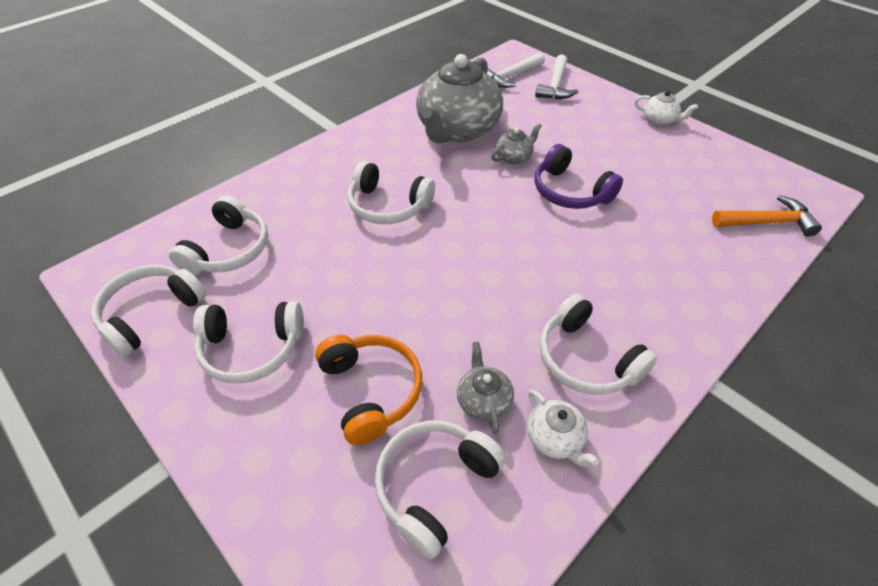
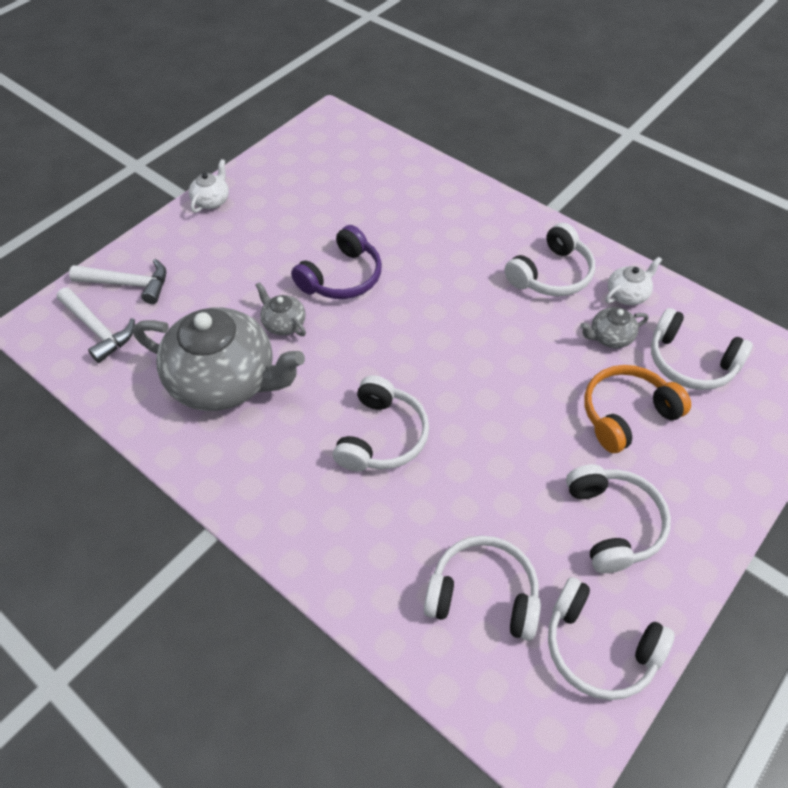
camera: 95 degrees left, 5 degrees up
(767, 222) = (373, 153): orange hammer -> none

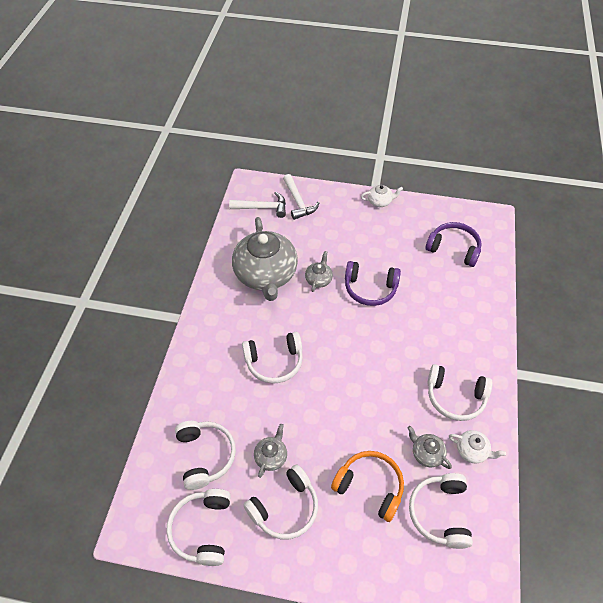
camera: 60 degrees right, 0 degrees up
(98, 330) = (263, 208): white hammer -> white hammer turned 105 degrees counterclockwise
(346, 172) = (453, 249): none -> purple headphones
(529, 507) = (271, 456): none -> grey teapot

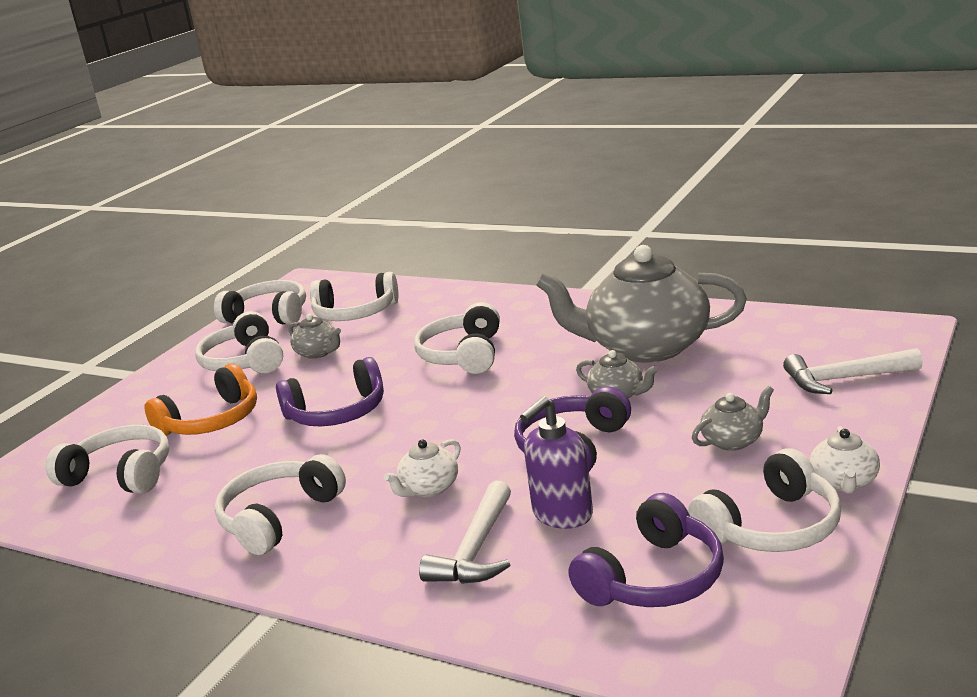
camera: 110 degrees right, 30 degrees down
(263, 208) = (827, 343): white hammer -> white hammer (476, 550)
(350, 410) = (337, 412): none -> purple headphones
(414, 219) = (772, 527): none -> white headphones
(422, 283) = (562, 515): none -> purple soap dispenser
(426, 453) = (212, 474): grey teapot -> grey teapot (733, 441)
(472, 451) = (174, 520): white teapot -> white teapot (429, 488)

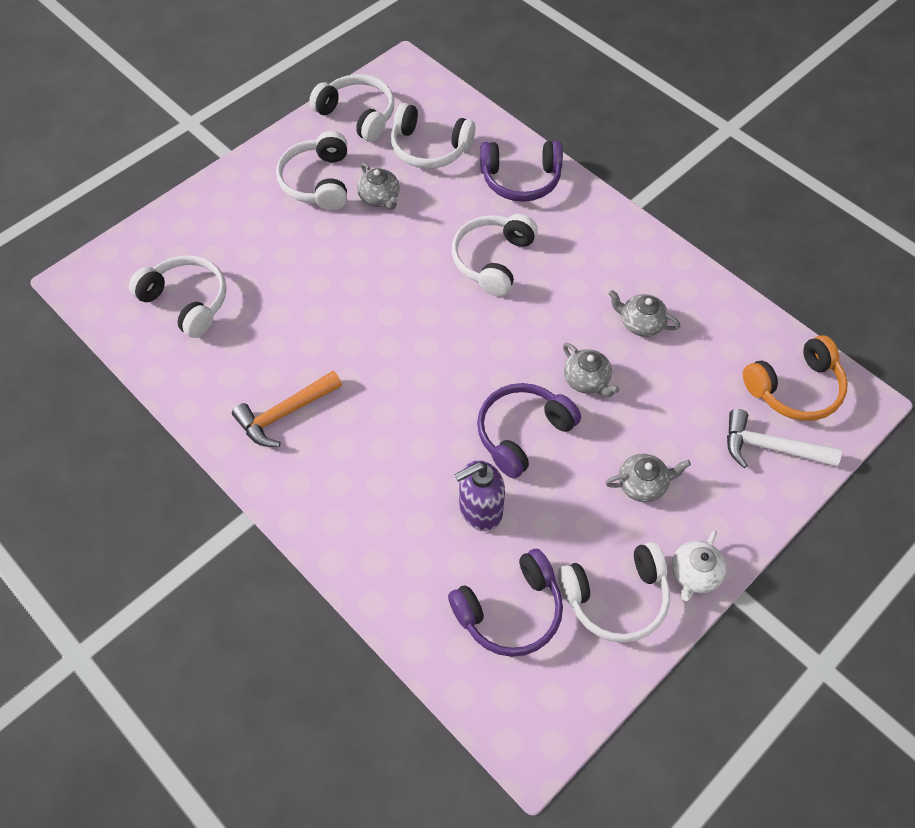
camera: 15 degrees right, 35 degrees up
(212, 421) = (270, 260): orange headphones -> orange headphones (795, 389)
(279, 517) = (284, 414): white headphones -> orange hammer
(337, 412) = (367, 296): purple headphones -> purple headphones (521, 179)
(429, 488) = (400, 431): white teapot -> none
(476, 550) = (405, 521): white hammer -> none
(646, 347) = (640, 323): grey teapot -> grey teapot, size x0.42

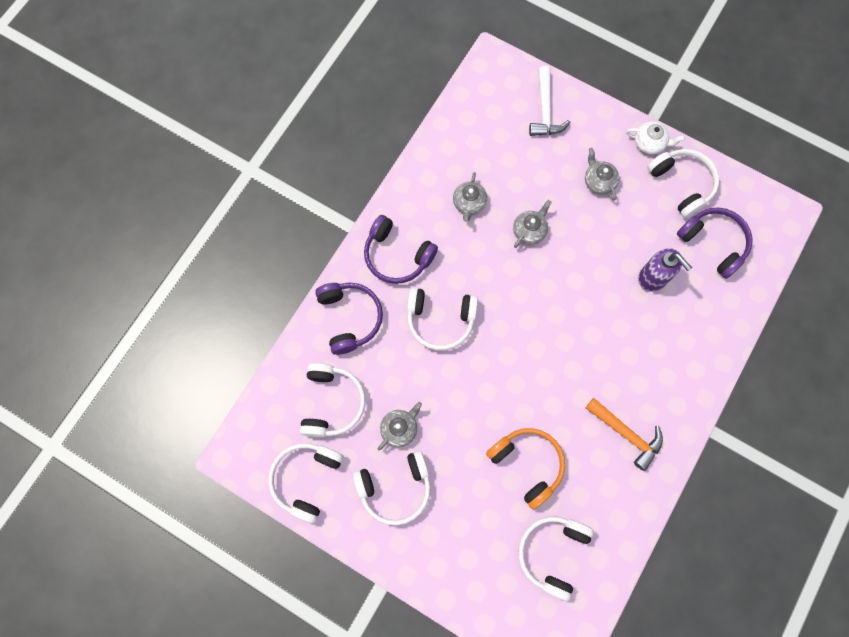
camera: 105 degrees left, 15 degrees up
(522, 433) = (586, 264): purple headphones -> purple headphones (397, 255)
(795, 389) = (494, 99): orange headphones -> orange headphones (527, 464)

